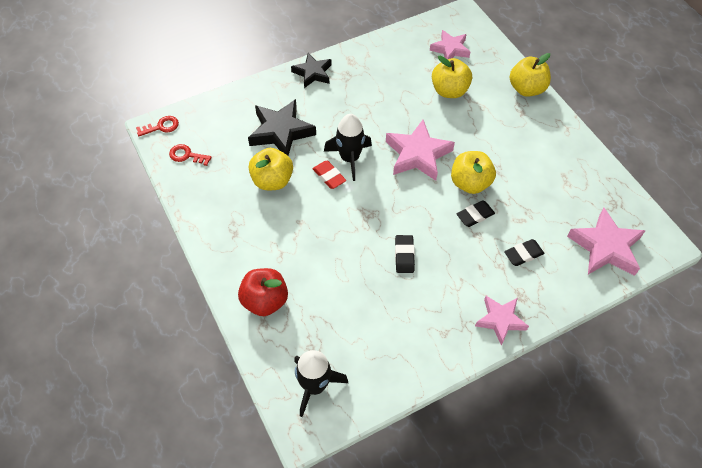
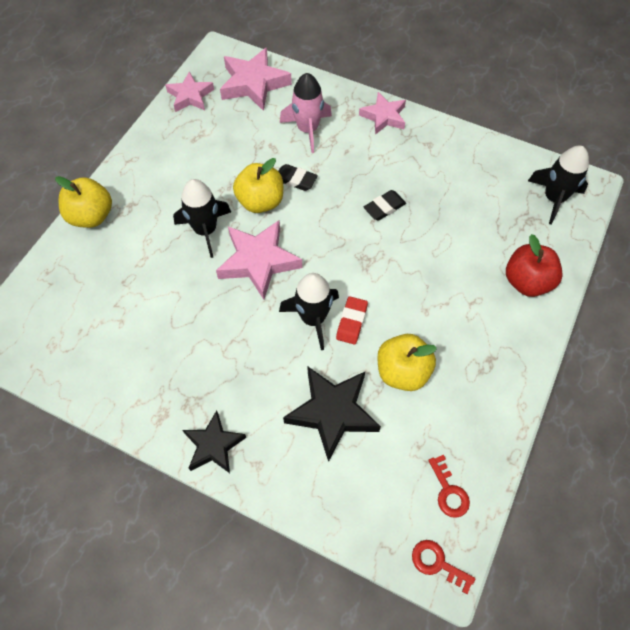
camera: 125 degrees left, 5 degrees up
(449, 91) = (143, 283): yellow apple -> none
(450, 49) = (69, 318): pink star -> pink star (190, 96)
(467, 140) = (205, 230): none -> black rocket
(523, 254) = (307, 130): black eraser -> pink rocket

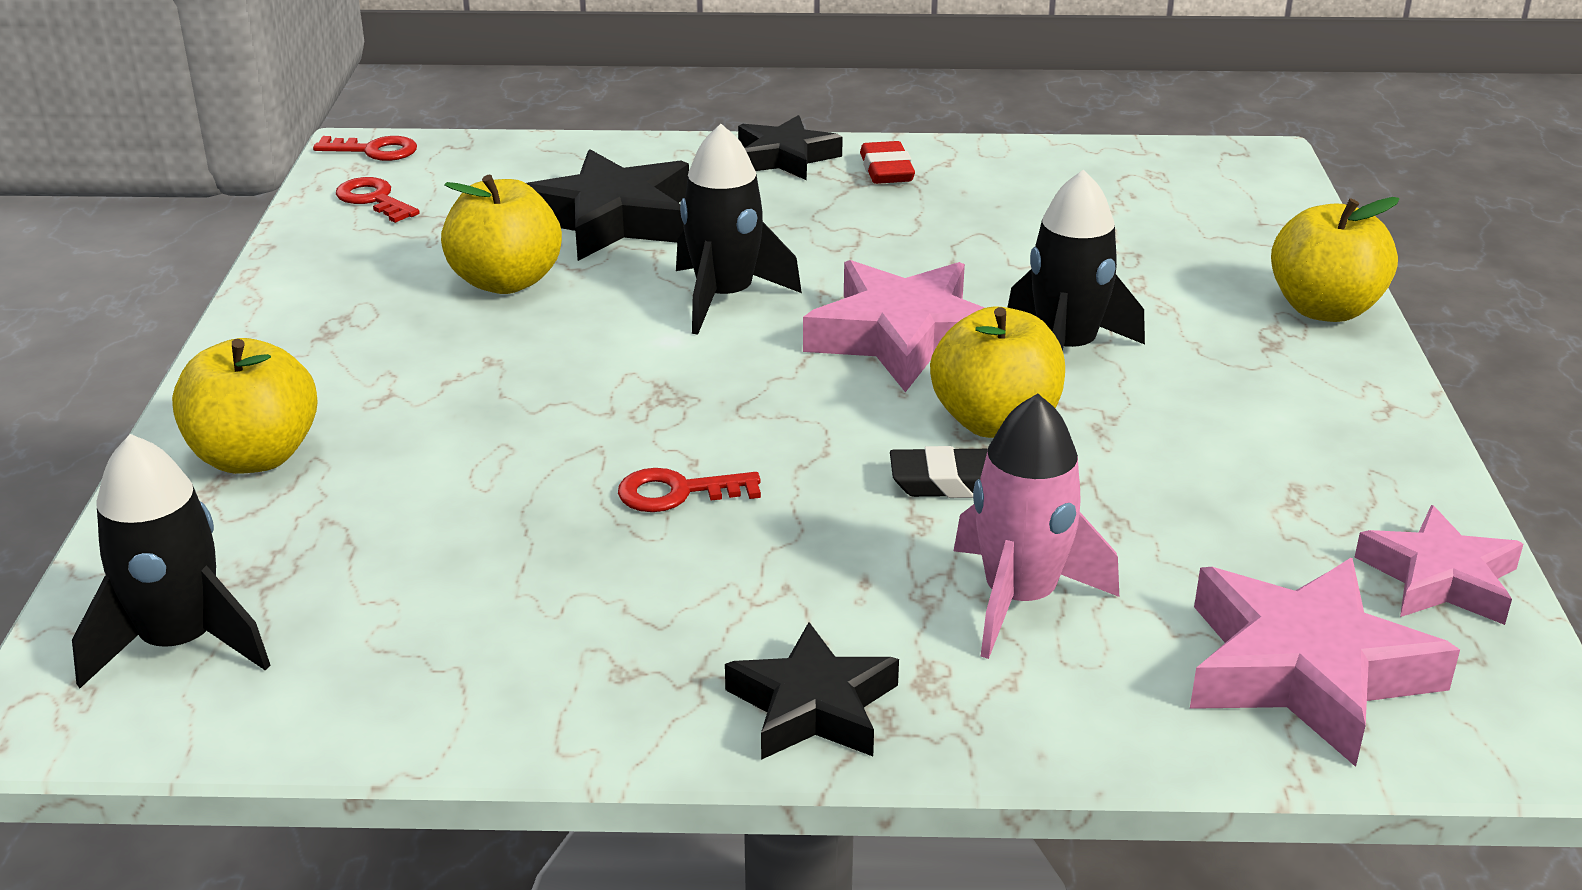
camera: 155 degrees right, 30 degrees down
(351, 322) = (643, 311): red eraser -> red eraser (886, 170)
(384, 116) = (813, 706): pink star -> black star
(384, 207) = (677, 492): black eraser -> red key
(526, 282) = (255, 457): red apple -> yellow apple

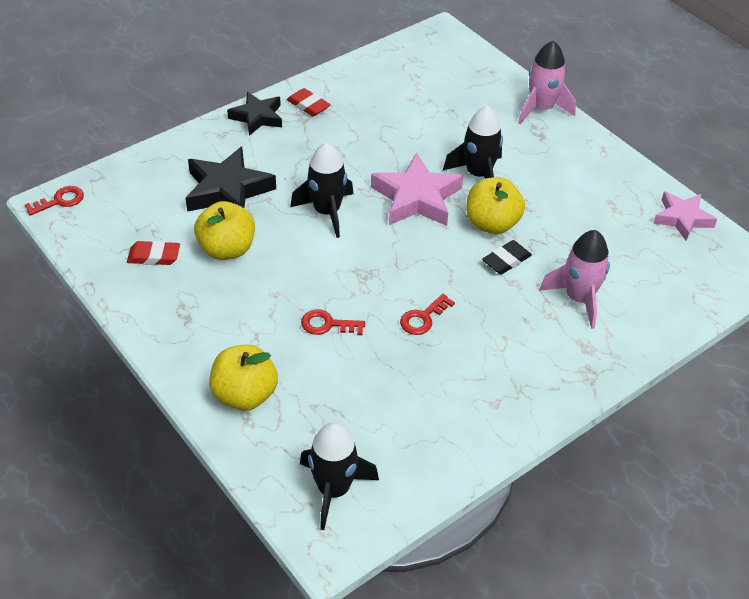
camera: 40 degrees left, 15 degrees up
(373, 199) = (102, 231): red key -> red key (327, 324)
(395, 250) = (154, 256): none -> red eraser
(813, 706) = (565, 379): black star -> none
(1305, 670) = (681, 278): pink star -> none
(1324, 309) = (541, 109): yellow apple -> pink rocket

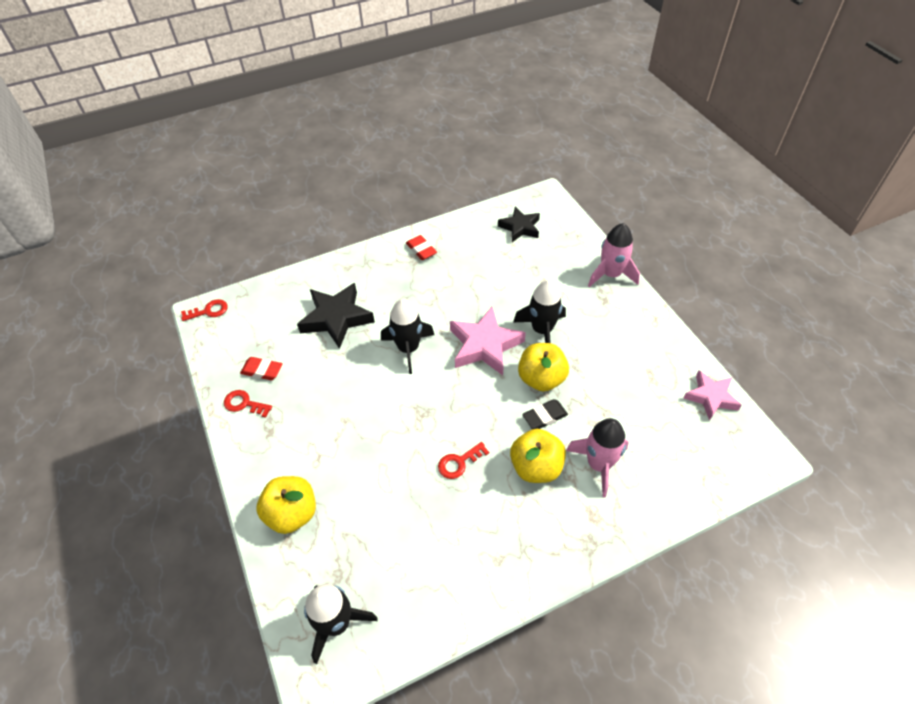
camera: 15 degrees right, 5 degrees up
(227, 249) = (320, 372): yellow apple -> yellow apple (536, 467)
(257, 117) = (379, 256): black star -> black star (520, 227)
(327, 324) = (378, 456): red key -> red key (244, 404)

